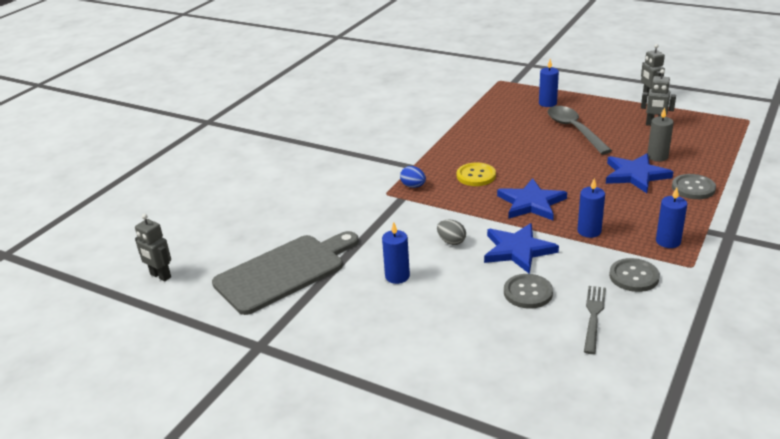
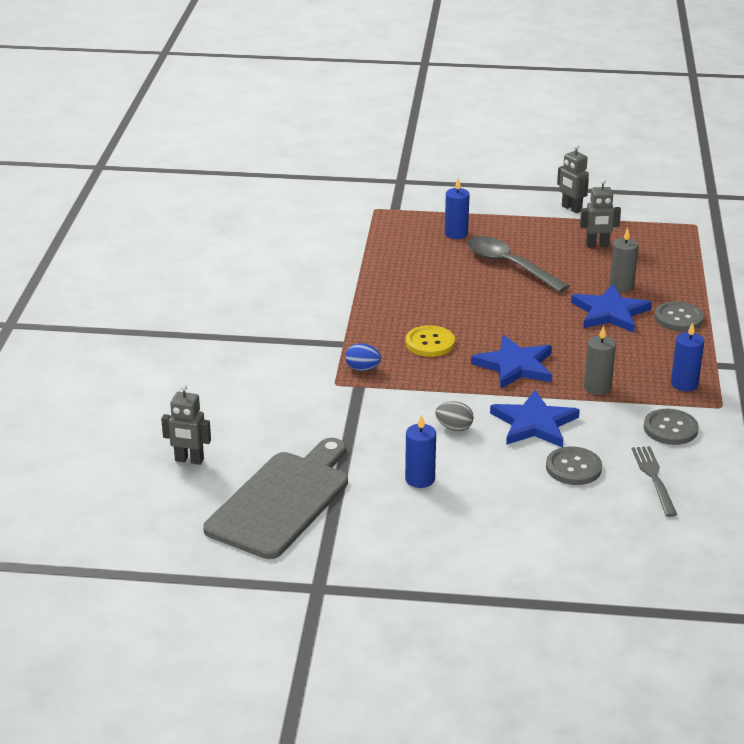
camera: 25 degrees left, 0 degrees up
(160, 276) = (127, 538): grey robot -> grey robot (189, 460)
(589, 231) = (597, 387): blue candle -> grey candle

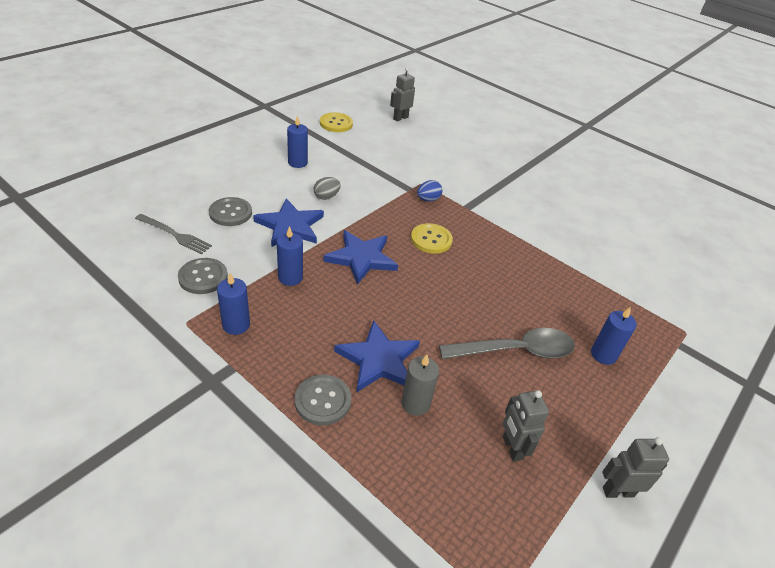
camera: 120 degrees right, 10 degrees up
(281, 501) = (336, 123): grey cutting board -> yellow button
(597, 245) = (512, 448): grey robot -> grey robot turned 45 degrees counterclockwise
(597, 387) = (290, 277): grey candle -> blue candle

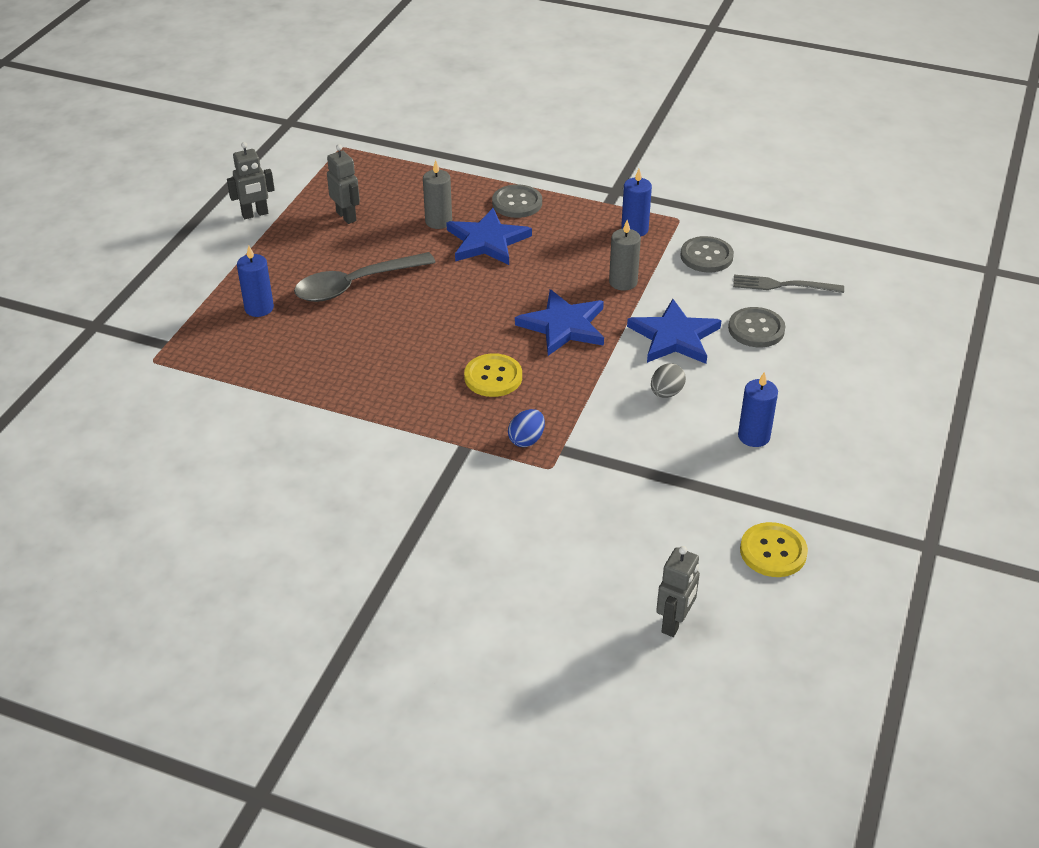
camera: 165 degrees right, 0 degrees up
(290, 277) = (623, 282): blue candle -> grey candle

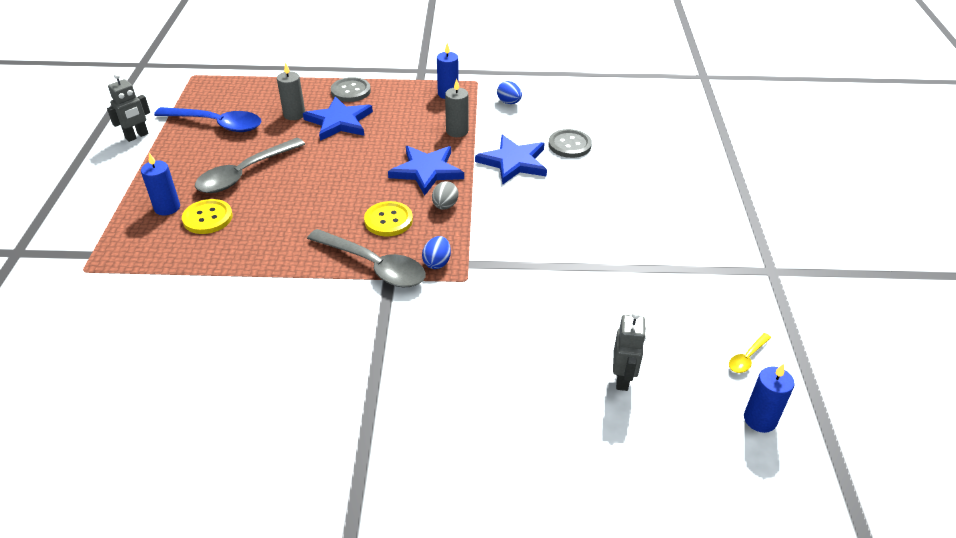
camera: 20 degrees left, 0 degrees up
(346, 216) = (217, 124): grey robot -> blue spoon
(454, 427) = (374, 266): none -> grey spoon
(666, 393) = (528, 203): grey egg -> grey egg (445, 206)
(706, 256) = (509, 102): grey button -> blue egg
(754, 436) = (607, 220): blue candle -> blue candle (760, 419)
(773, 551) = (666, 302): yellow button -> yellow button (208, 218)
(783, 285) = (572, 112): grey fork -> none
(836, 639) = (747, 358): none -> yellow spoon

